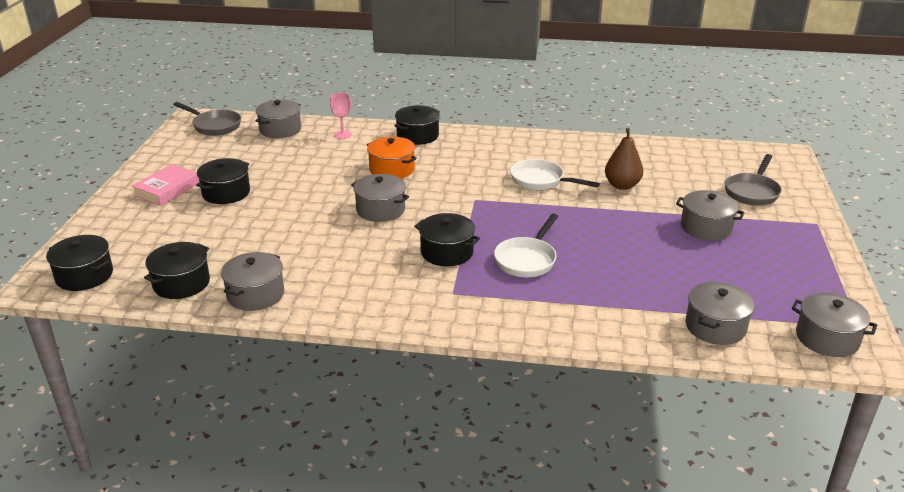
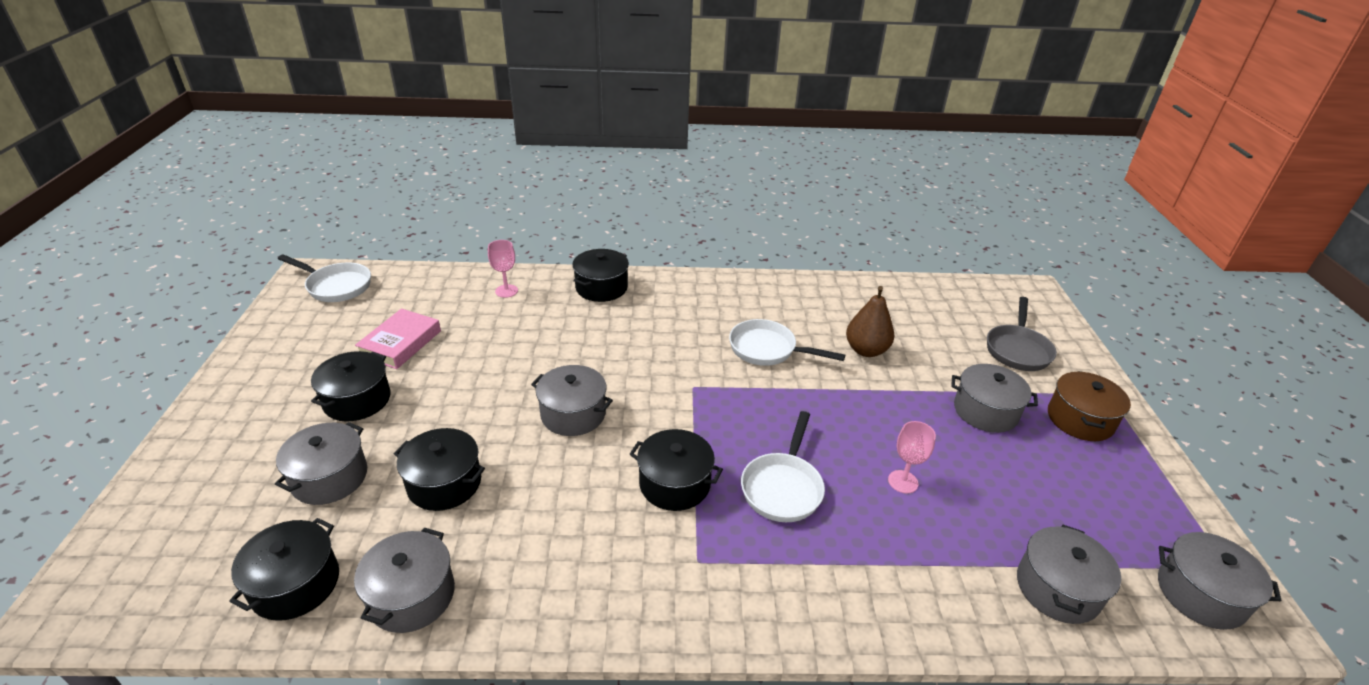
camera: 10 degrees left, 5 degrees up
(84, 276) = (139, 584): black pot -> black pot (444, 483)
(167, 189) = (272, 399): pink book -> pink book (400, 343)
(214, 126) = (336, 286): grey pan -> white pan
(280, 130) = (424, 287): grey pot -> grey pot (329, 478)
(392, 169) = (578, 344): orange pot -> none
(621, 263) = (903, 482): none -> pink goblet
(784, 237) = (1080, 419): none -> brown pot

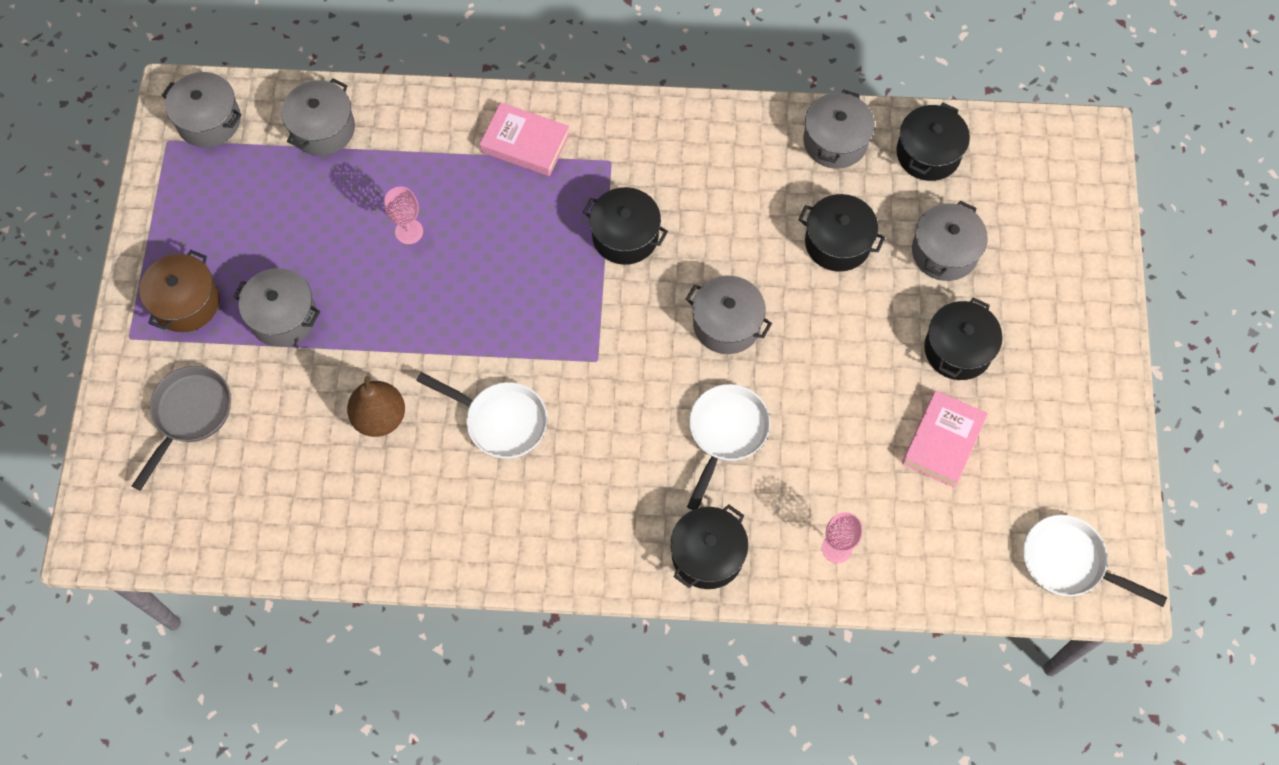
camera: 175 degrees left, 30 degrees up
(783, 487) = (524, 229): white pan -> white pan (726, 433)
(805, 579) = (525, 143): none -> pink book

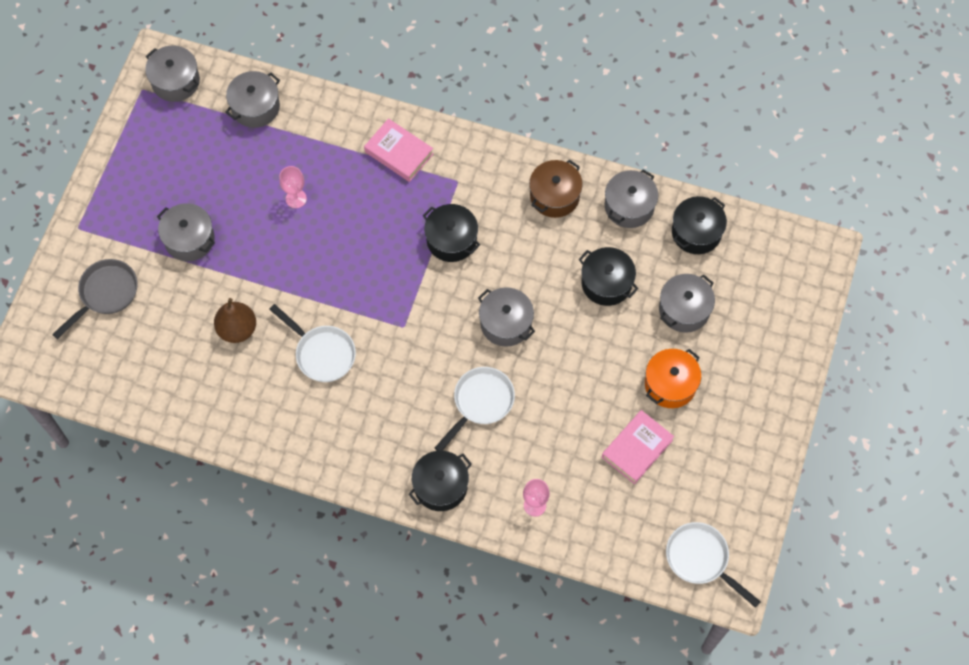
camera: 15 degrees right, 0 degrees up
(186, 302) = (124, 212): brown pot -> brown pot (554, 196)
(958, 349) = (670, 384): black pot -> orange pot

